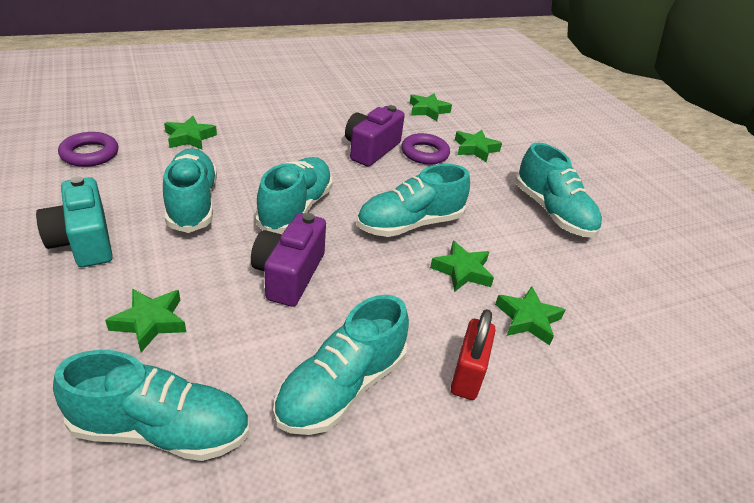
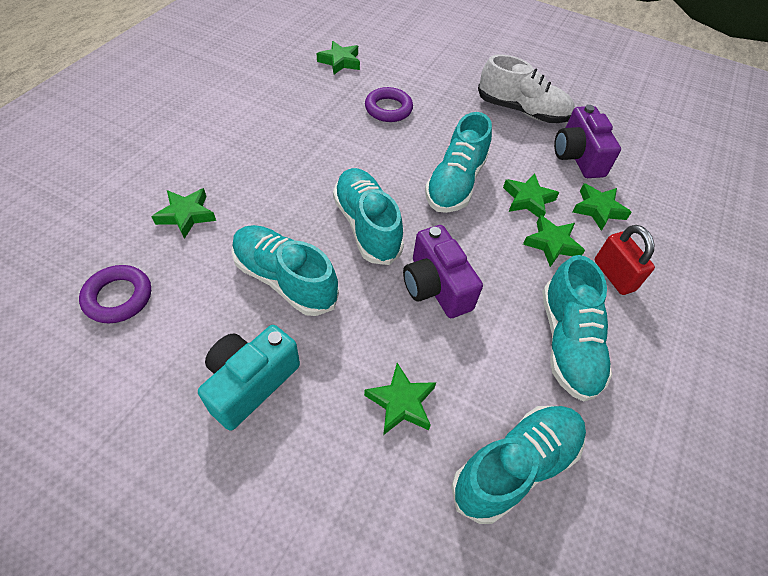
camera: 40 degrees left, 15 degrees up
(83, 241) = (250, 383): turquoise camera -> turquoise camera turned 105 degrees clockwise
(371, 149) = (347, 130): purple camera -> purple camera (577, 157)
(475, 149) = (416, 82): green star -> green star (552, 244)
(552, 212) = (522, 111): turquoise shoe -> white shoe

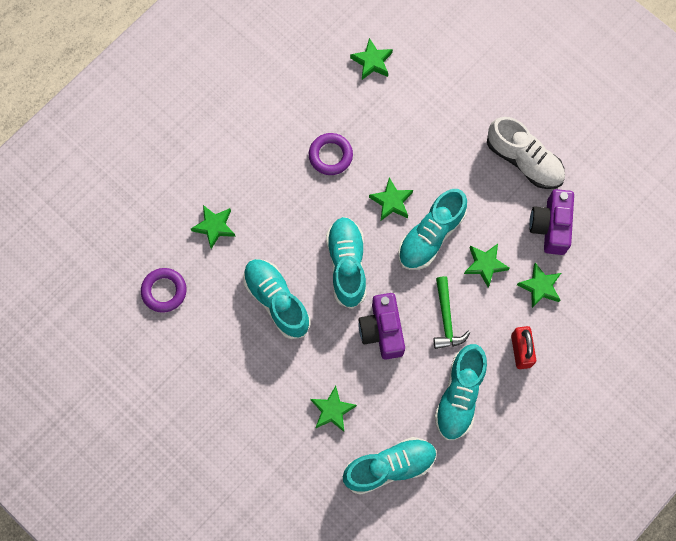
camera: 20 degrees right, 20 degrees up
(250, 383) = (242, 374): turquoise camera -> none
(388, 109) = (400, 136): purple ring -> purple ring (330, 155)
(510, 259) = (446, 319): none -> green hammer
(552, 244) = (485, 312): green star -> green star (391, 201)

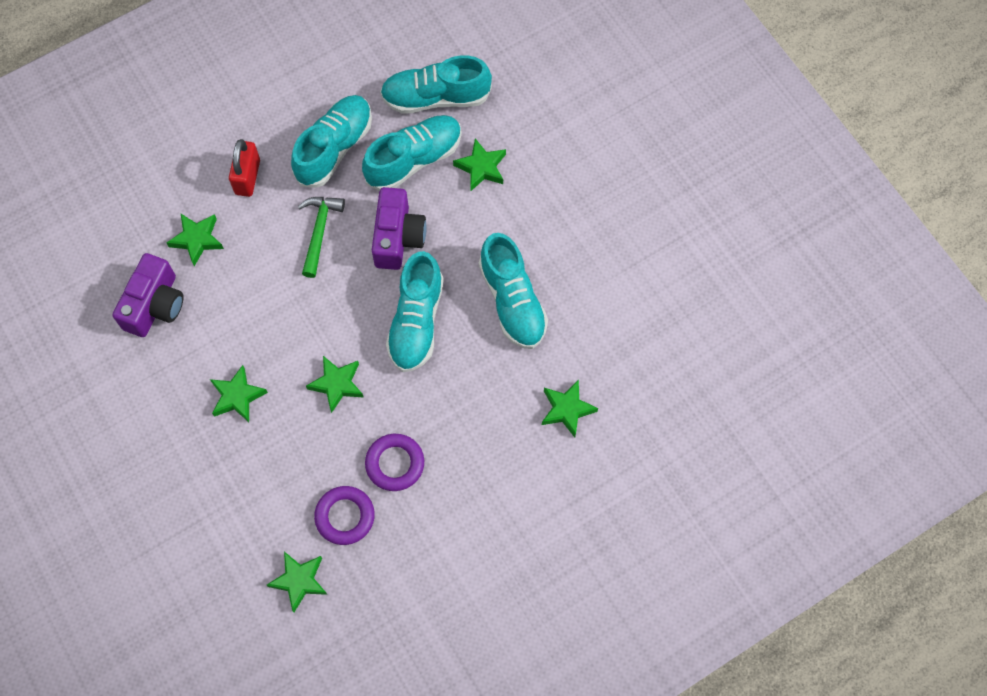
camera: 165 degrees left, 5 degrees down
(164, 291) = (646, 346): purple ring -> purple ring (345, 516)
(431, 235) = (303, 330): turquoise shoe -> turquoise shoe (414, 159)
(485, 265) = (251, 280): green star -> green star (237, 396)
(524, 160) = (153, 394): white shoe -> none

